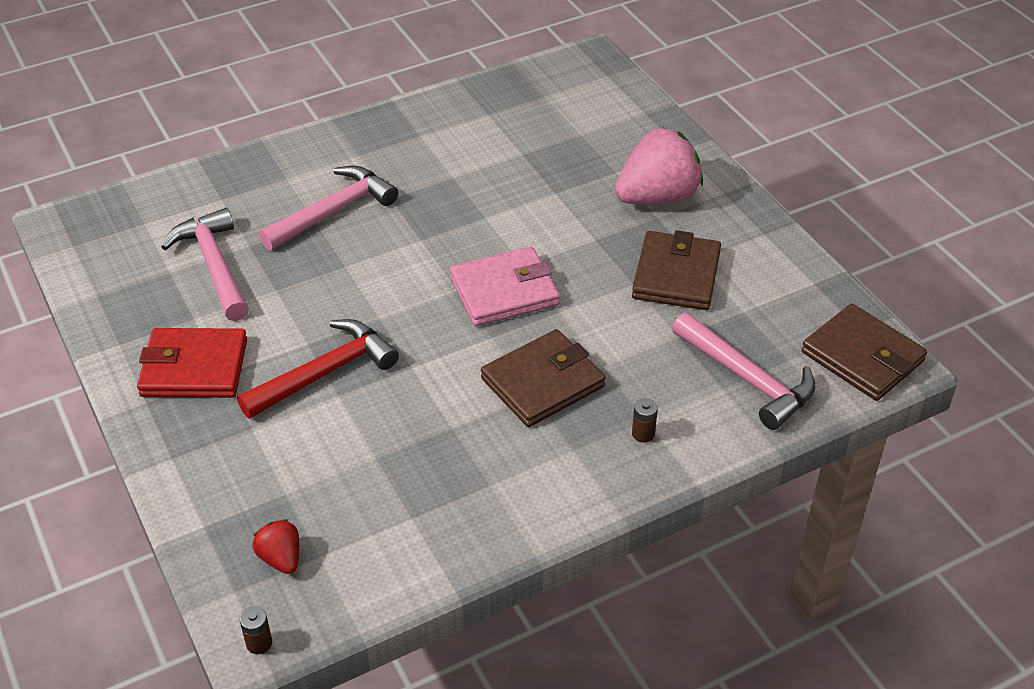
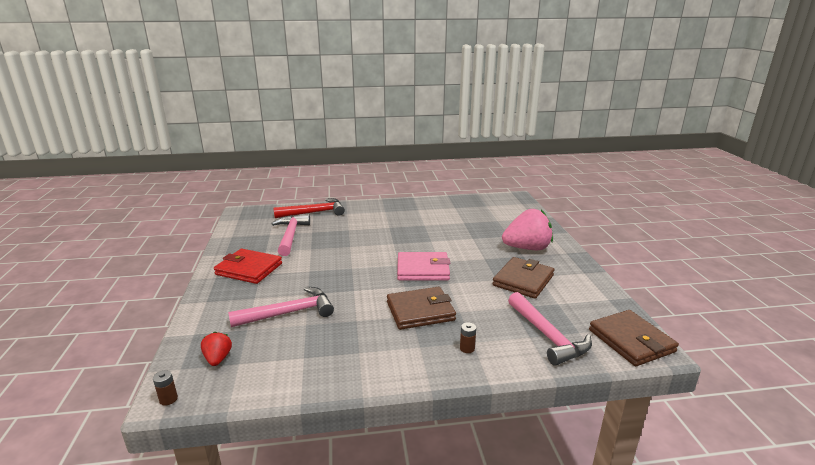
camera: 20 degrees right, 20 degrees down
(325, 372) = (308, 283): red hammer -> red hammer (314, 212)
(334, 211) = (359, 227): pink hammer -> pink hammer (289, 313)

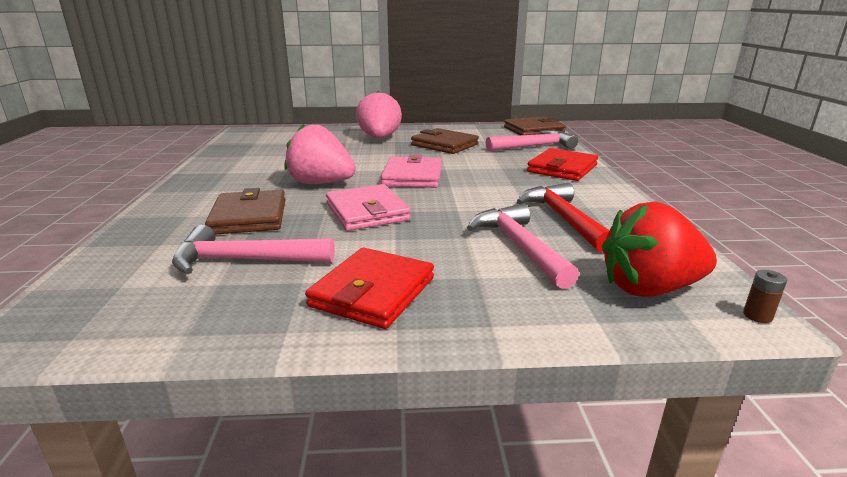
camera: 85 degrees left, 0 degrees up
(218, 359) = (649, 289): red strawberry -> red strawberry, size x2.06
(314, 212) = (148, 243): red hammer -> red hammer (563, 219)
(350, 258) = (367, 212): none -> pink wallet
(401, 239) = (321, 183): none -> pink strawberry
(420, 311) = (503, 181): brown wallet -> brown wallet (249, 217)
(467, 348) = (562, 168): brown battery -> red wallet

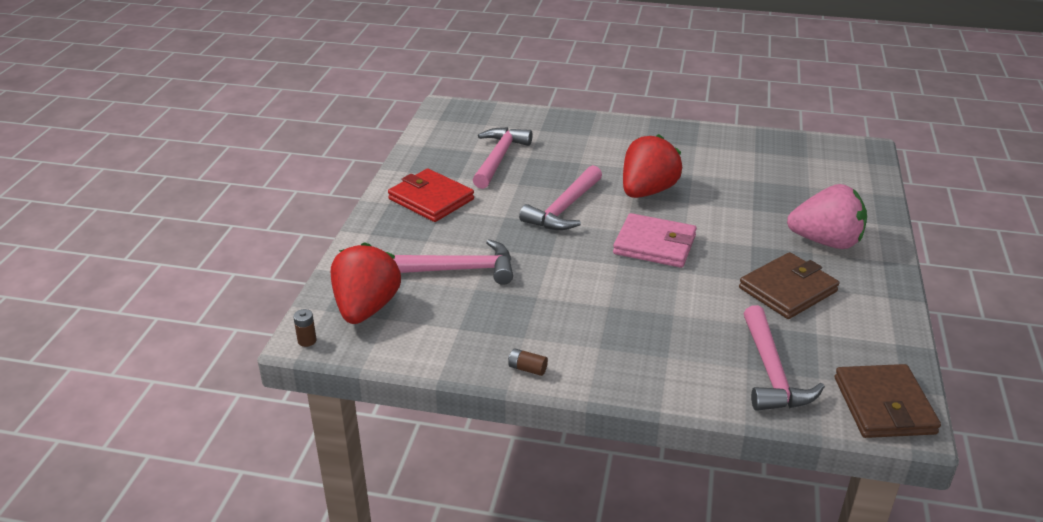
camera: 105 degrees right, 10 degrees up
(249, 217) = (575, 158): brown wallet -> none
(321, 183) = (647, 191): pink strawberry -> red strawberry
(367, 212) = (564, 209): pink wallet -> pink hammer
(562, 168) = (656, 363): red wallet -> none
(563, 219) = (502, 310): red hammer -> none
(624, 201) = (527, 369): none -> brown battery

